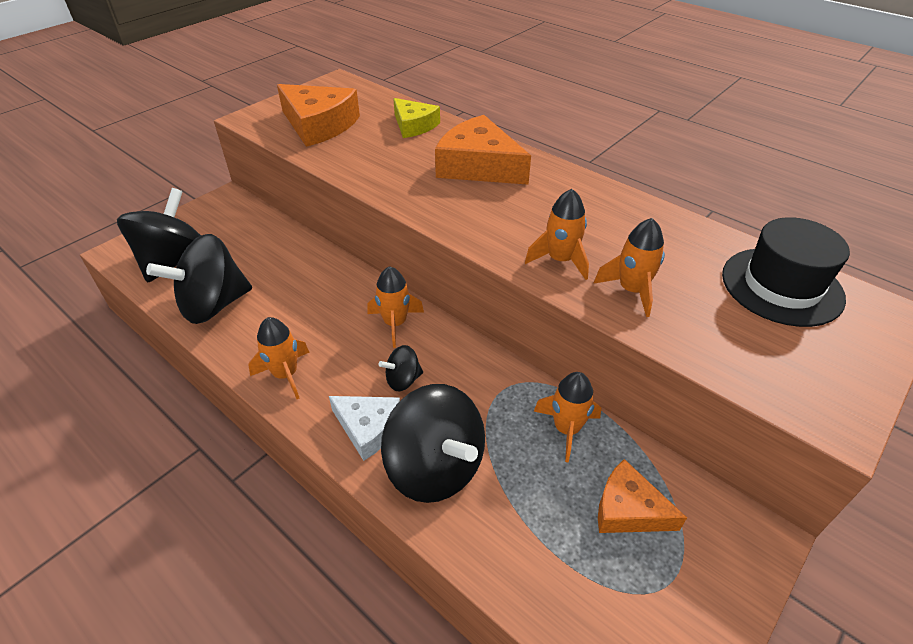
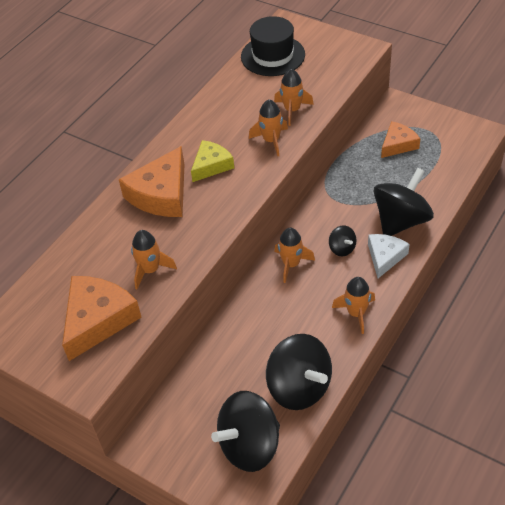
camera: 95 degrees left, 5 degrees up
(173, 261) = (249, 445): black spinning top -> black spinning top turned 45 degrees counterclockwise
(414, 125) = (95, 247): yellow cheese -> yellow cheese (211, 165)
(566, 429) = (356, 170): orange rocket -> orange rocket (150, 270)
(628, 509) = (398, 145): orange cheese -> orange cheese turned 150 degrees counterclockwise

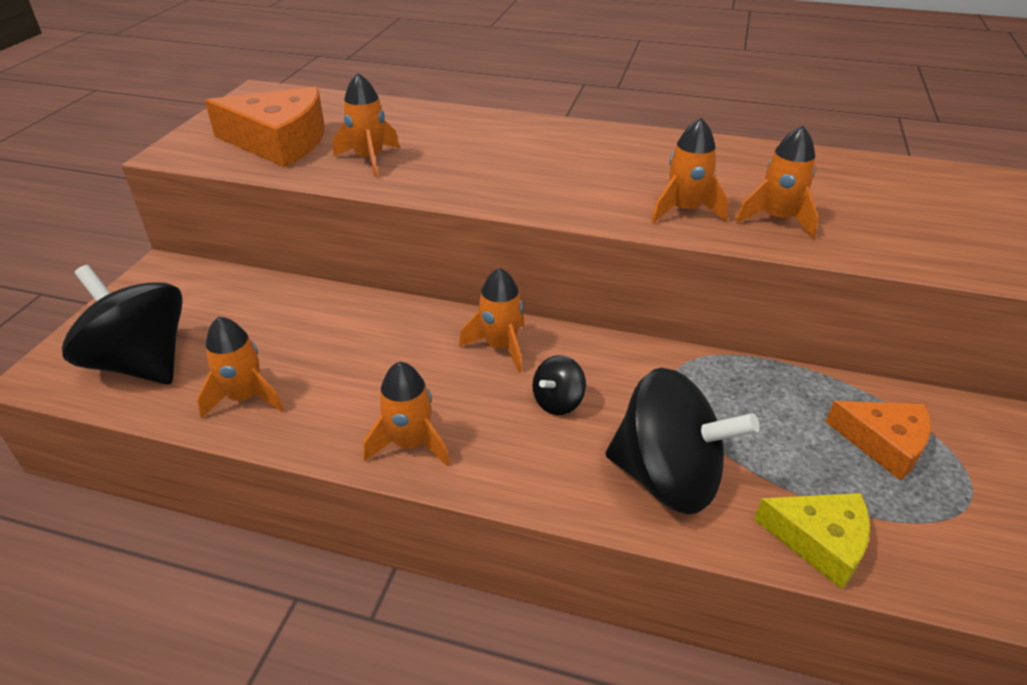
camera: 70 degrees right, 10 degrees down
(161, 194) = (514, 144): orange cheese -> none
(211, 165) = (593, 170): yellow cheese -> yellow cheese (819, 541)
(273, 55) = (898, 181): black hat -> none
(299, 387) = (245, 397): black spinning top -> orange rocket
(385, 257) = (560, 466): white cheese -> none

